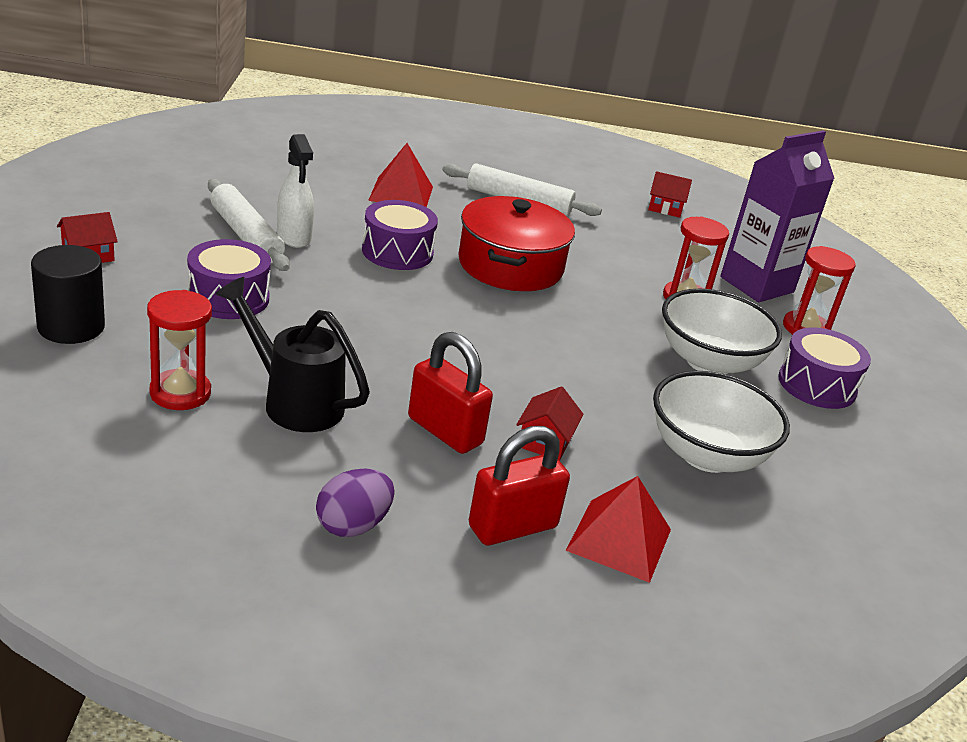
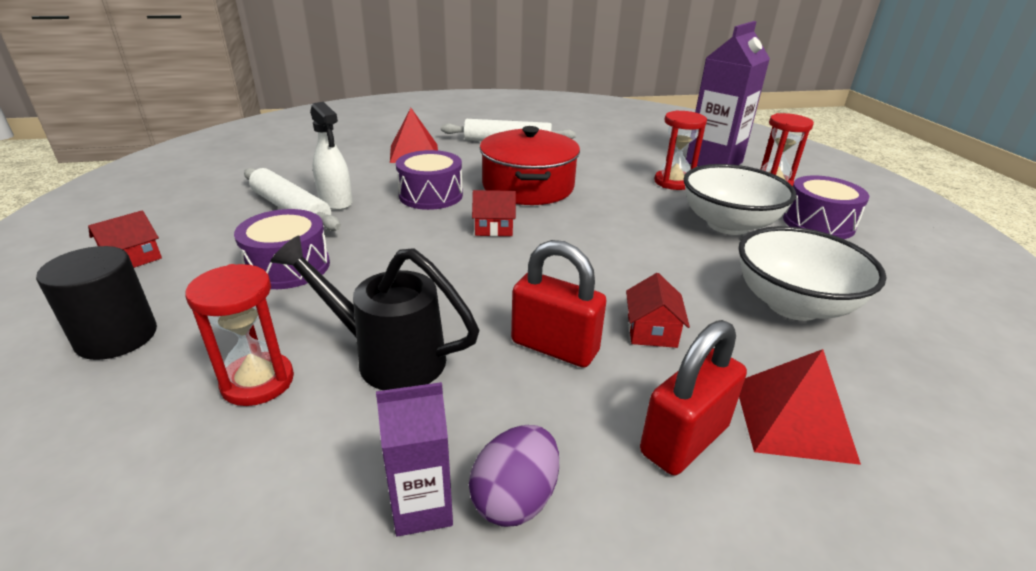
camera: 10 degrees left, 0 degrees up
(281, 511) = (422, 507): none -> purple carton
(665, 208) = (613, 127): red house -> red house (494, 228)

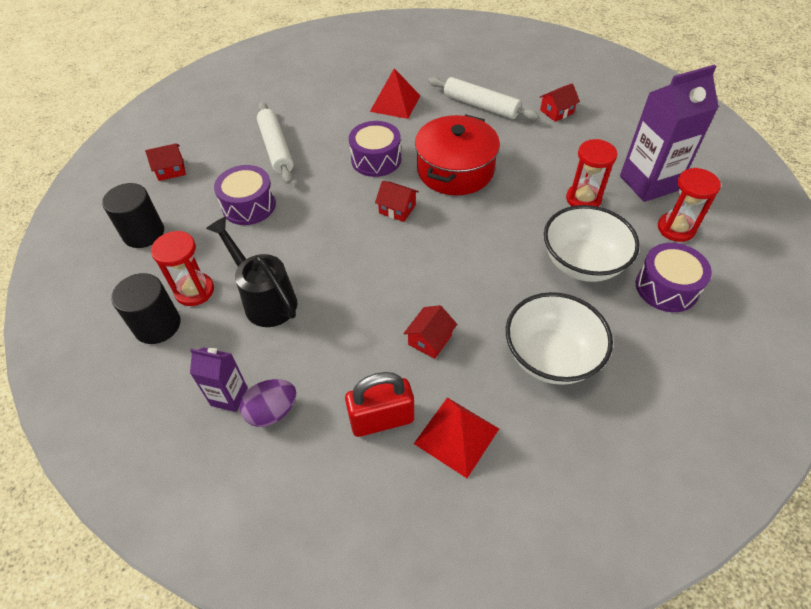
camera: 30 degrees right, 20 degrees up
(210, 450) = (157, 325): none -> black cylinder
(336, 202) = (308, 148): white spray bottle -> none
(554, 347) = (360, 328): red padlock -> none
(583, 135) = (556, 112): none -> red house

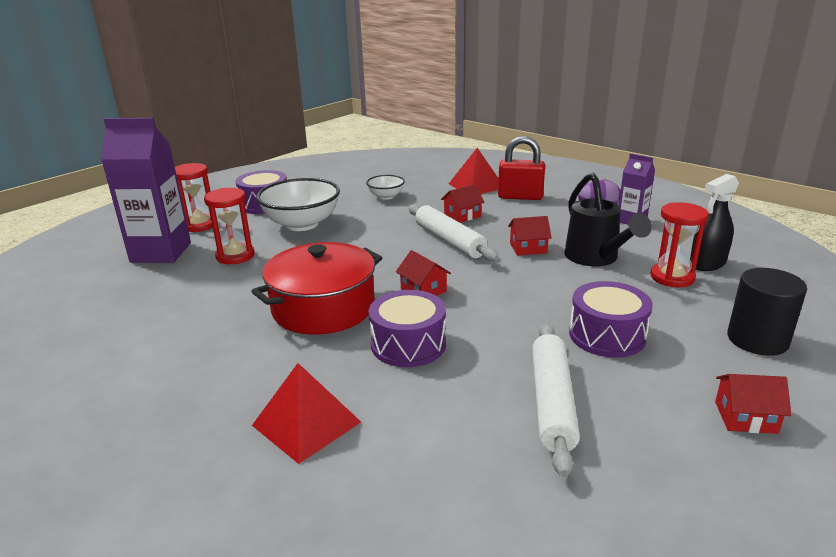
camera: 155 degrees left, 25 degrees down
(157, 325) = (707, 264): black cylinder -> black spray bottle
(481, 106) = (190, 375): white rolling pin -> white rolling pin (449, 241)
(550, 357) = (386, 196): white bowl -> white bowl, size x0.52
(556, 112) = (114, 337): red house -> red house (528, 248)

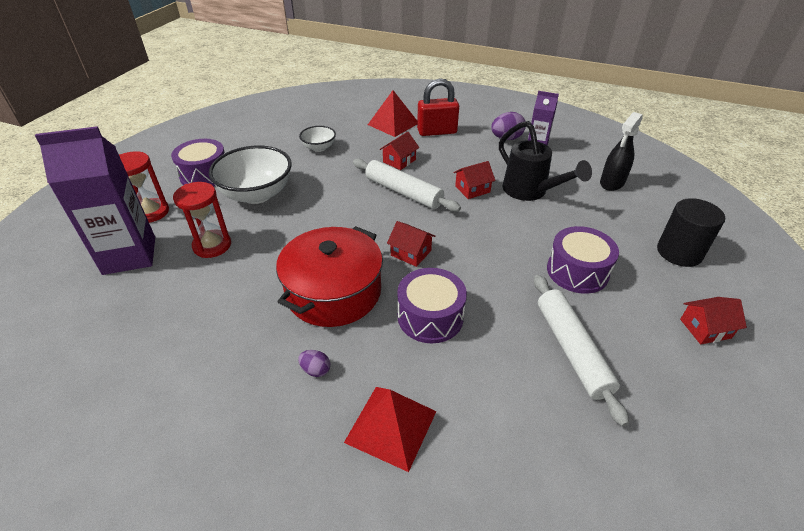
camera: 20 degrees left, 15 degrees up
(264, 364) = (316, 370): none -> purple egg
(672, 277) = (594, 201): red hourglass -> none

